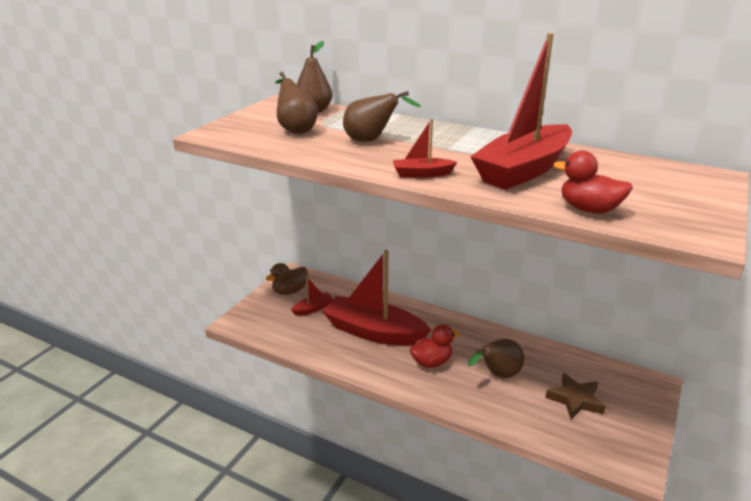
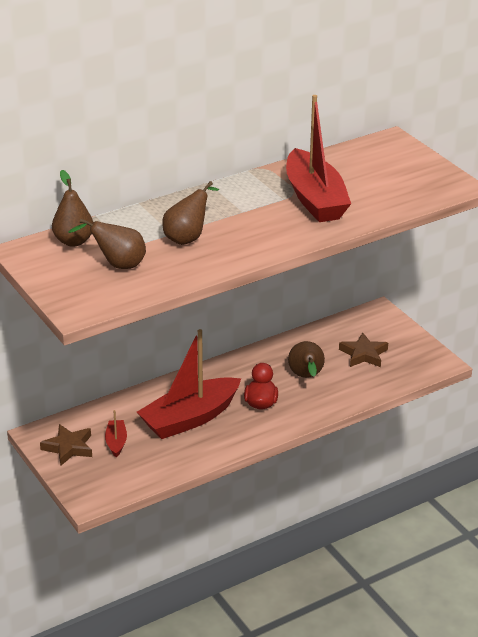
camera: 60 degrees left, 5 degrees up
(289, 291) = (68, 448): brown duck -> brown star
(422, 174) = (281, 240): red boat -> none
(589, 209) = (395, 204): red duck -> none

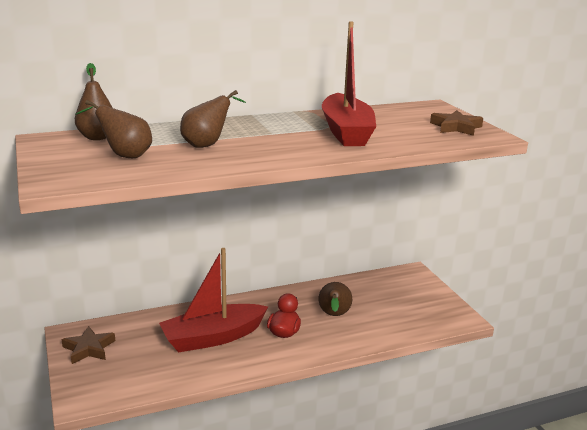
camera: 10 degrees right, 10 degrees down
(116, 442) = (135, 350): red boat -> none
(363, 354) = (392, 303): brown star -> brown star (456, 127)

